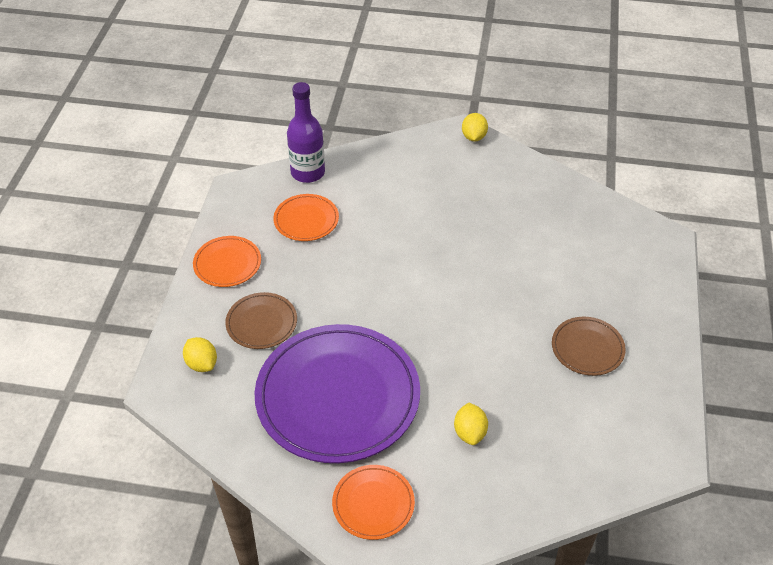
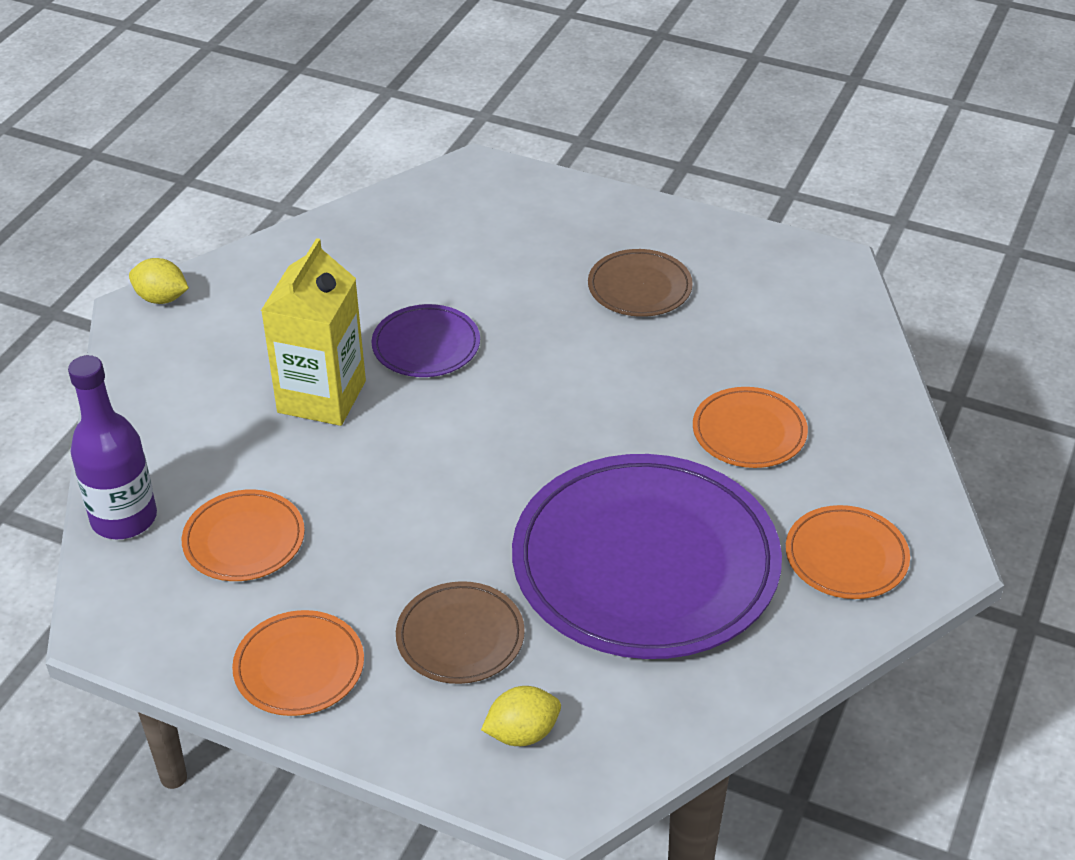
camera: 75 degrees left, 5 degrees down
(422, 221) = (321, 397): none -> yellow carton
(470, 432) = (749, 432): yellow lemon -> orange plate
(483, 255) = (426, 345): none -> purple plate

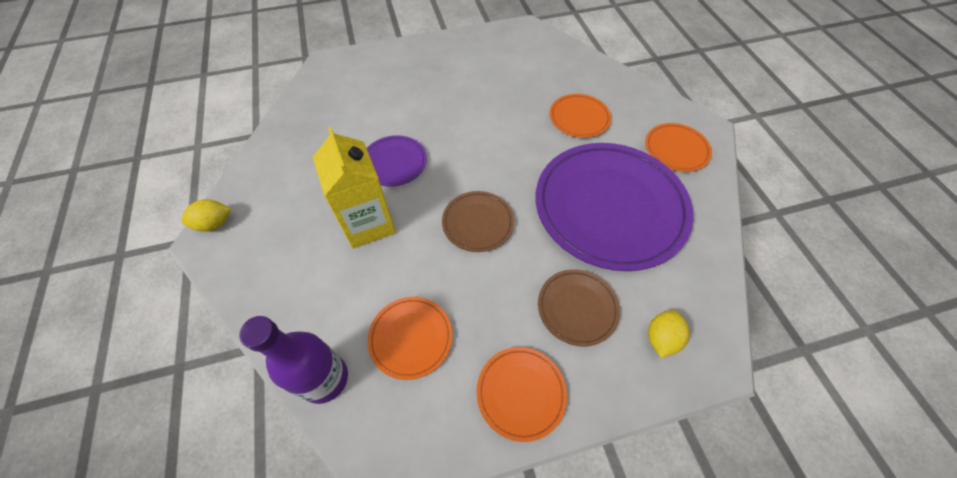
camera: 40 degrees left, 15 degrees up
(639, 287) = (462, 79): brown plate -> brown plate (478, 223)

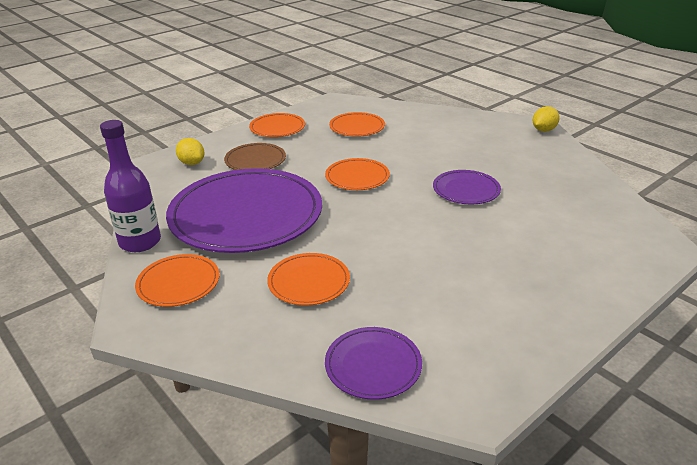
camera: 155 degrees right, 25 degrees down
(324, 378) = (390, 108): purple bottle -> purple bottle (140, 242)
(368, 223) = (440, 156): yellow carton -> none
(478, 223) = (357, 177): brown plate -> orange plate
(565, 57) = (373, 365): none -> purple plate
(661, 338) = (192, 163): yellow lemon -> yellow lemon turned 45 degrees counterclockwise

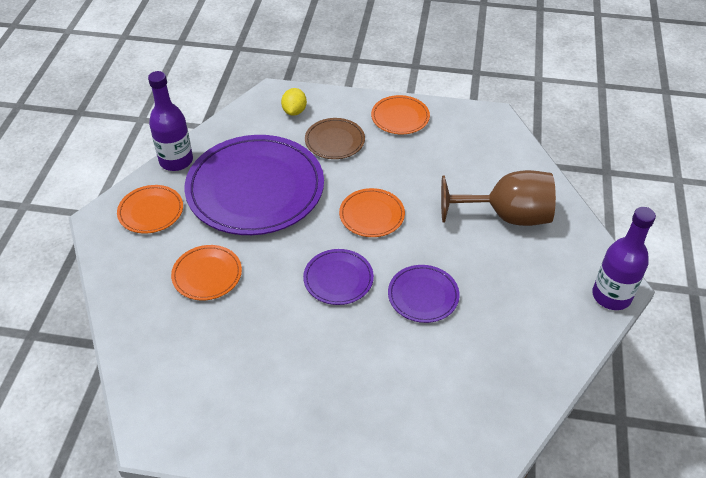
camera: 50 degrees right, 15 degrees up
(357, 127) = (458, 163): orange plate -> none
(373, 365) = (148, 361): purple plate -> purple plate (338, 279)
(431, 132) = (507, 216): none -> brown goblet
(543, 130) = (611, 296): yellow lemon -> purple bottle

